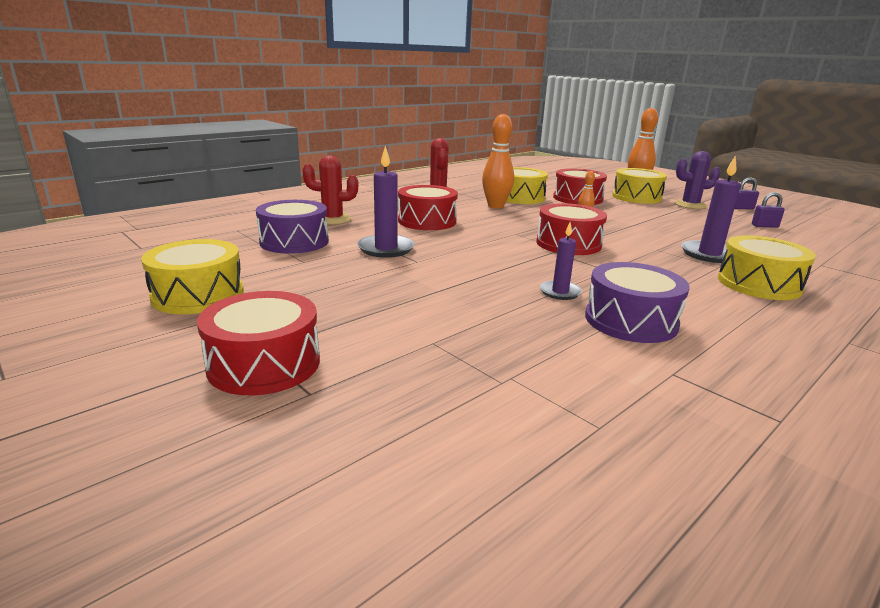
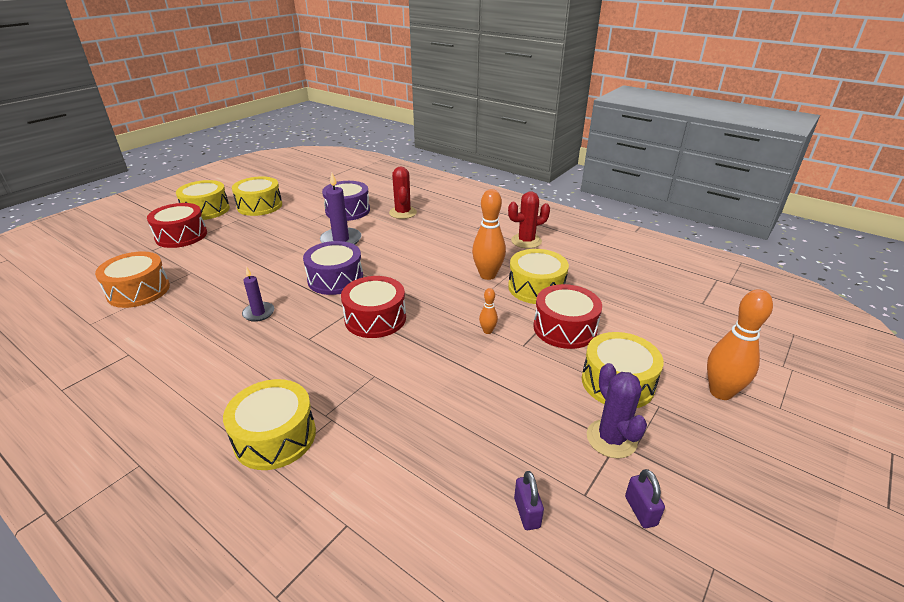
camera: 80 degrees right, 10 degrees up
(149, 345) = (206, 210): none -> yellow drum
(427, 221) = (416, 247): red drum -> none
(486, 387) = (138, 291): none -> orange drum
(630, 321) = (204, 343): purple drum -> purple drum (335, 279)
(709, 254) = (365, 415): purple candle -> none

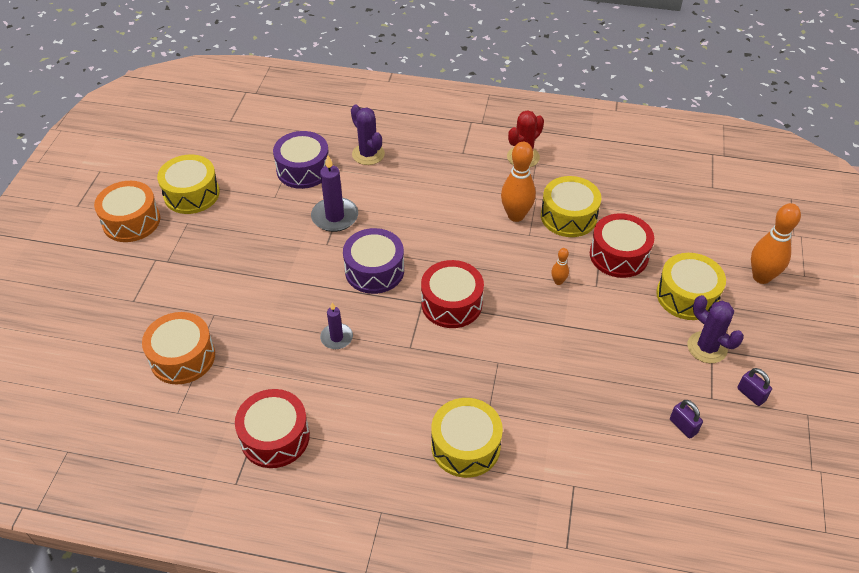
camera: 25 degrees left, 15 degrees up
(181, 236) = (145, 269): red drum -> red drum (275, 437)
(206, 210) = (131, 221): yellow drum -> orange drum
(403, 213) = (368, 154): red cactus -> purple cactus

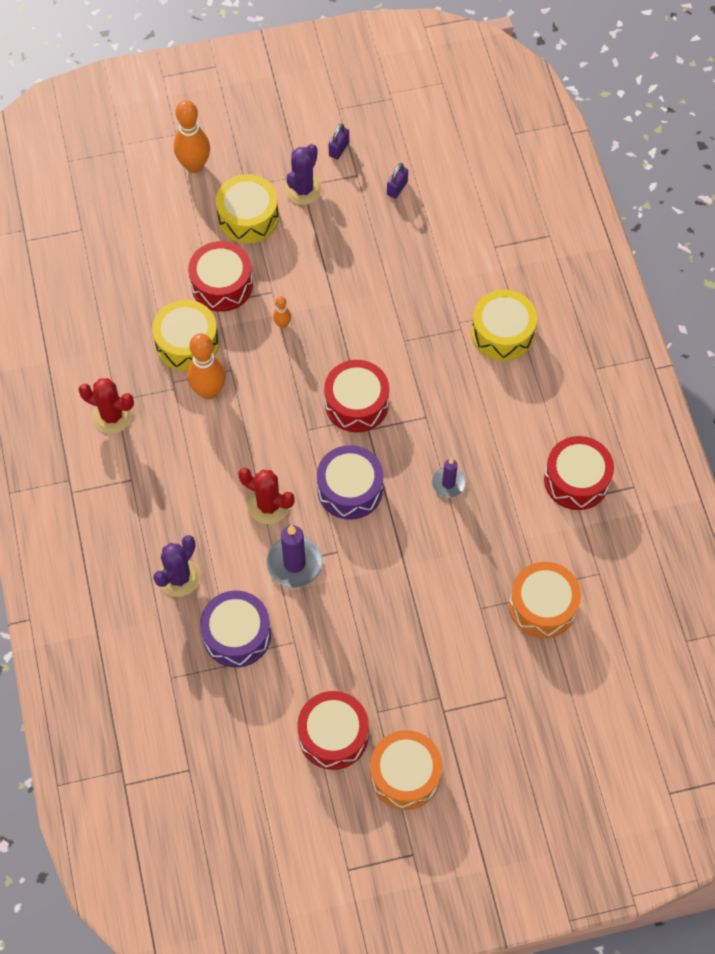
camera: 115 degrees left, 15 degrees up
(191, 194) = (333, 735): yellow drum -> red drum
(392, 218) = (268, 506): none -> red cactus

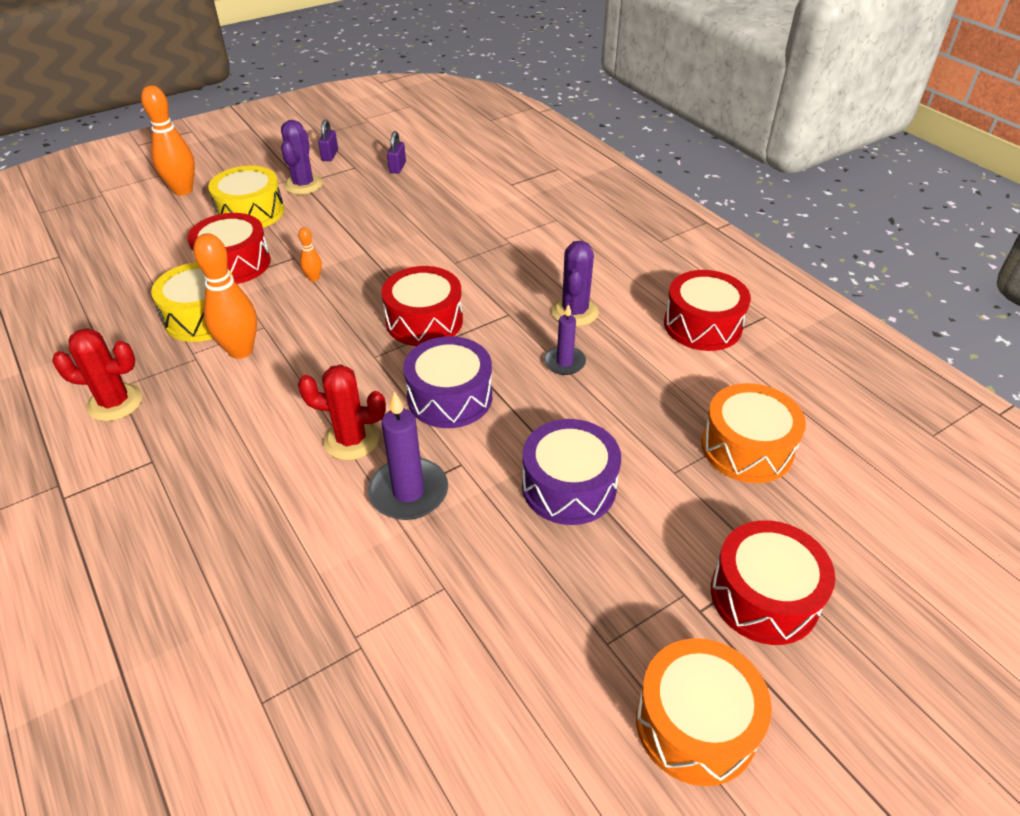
camera: 20 degrees left, 20 degrees down
(179, 577) = (245, 556): purple cactus -> purple cactus (574, 312)
(237, 635) = (353, 604): purple drum -> purple drum (569, 486)
(333, 735) = (556, 702): red drum -> red drum (764, 596)
(502, 333) = (553, 236): yellow drum -> none

